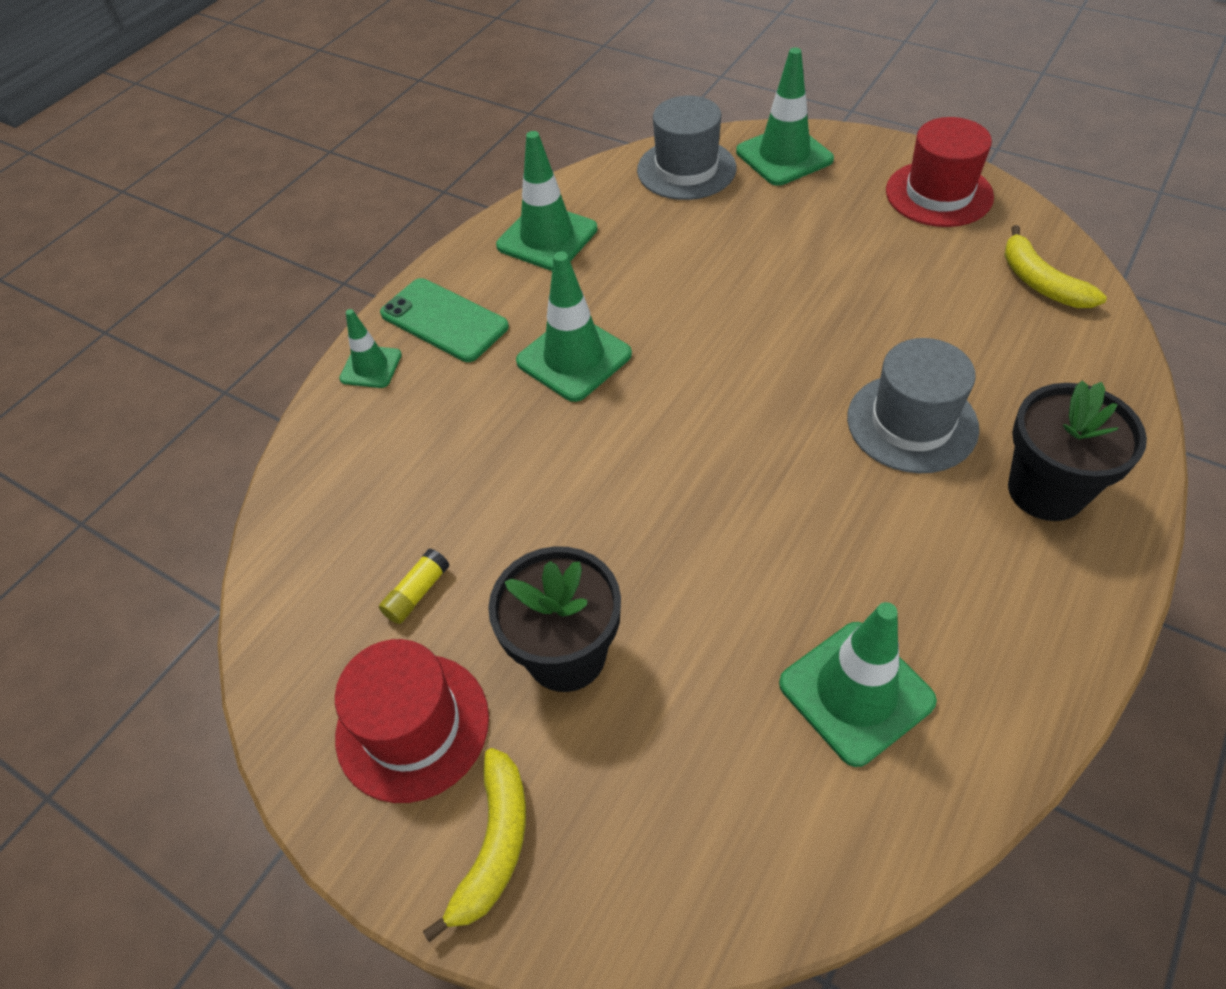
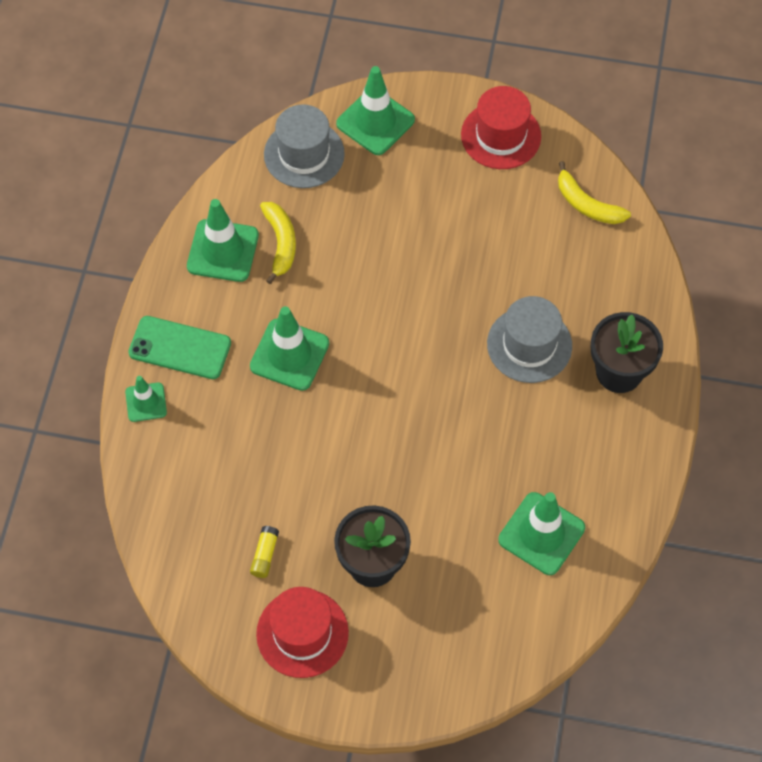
camera: 25 degrees left, 10 degrees up
(494, 844) = (377, 678): yellow banana -> yellow banana (280, 243)

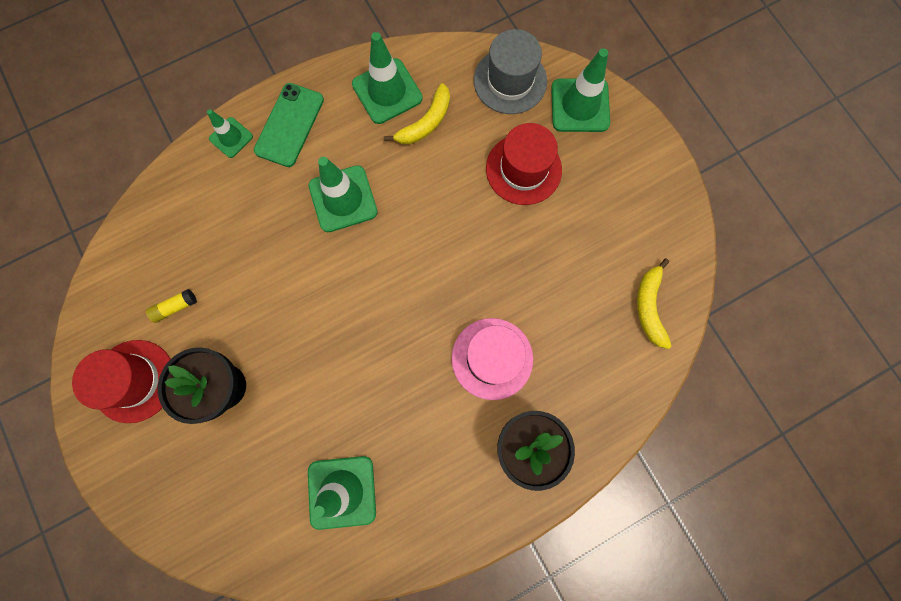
camera: 50 degrees right, 15 degrees up
(180, 348) = (289, 125): green phone -> green phone turned 45 degrees clockwise
(501, 135) = (650, 199): red hat -> red hat (523, 169)
(529, 345) = (492, 358): grey hat -> pink hat

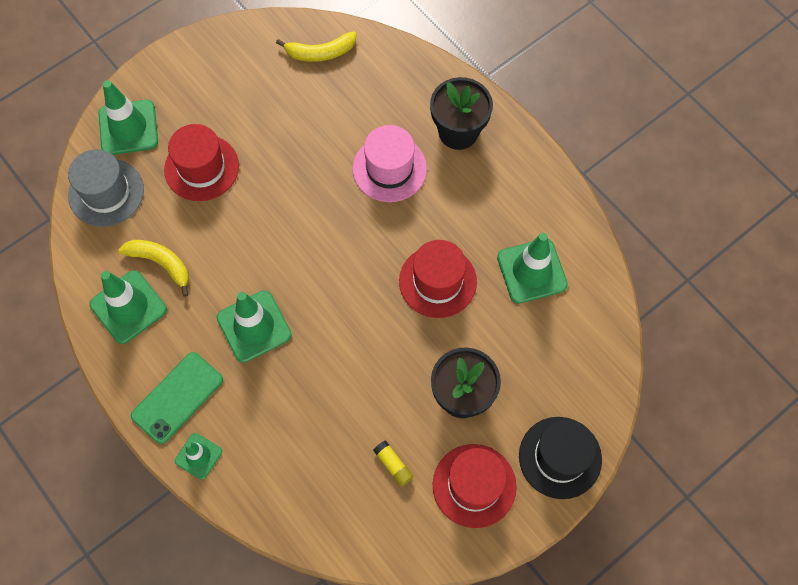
camera: 100 degrees left, 10 degrees down
(136, 474) = (560, 457): none -> black hat
(289, 125) = (177, 397): green phone -> green phone turned 60 degrees counterclockwise
(351, 386) = (437, 281): none -> red hat

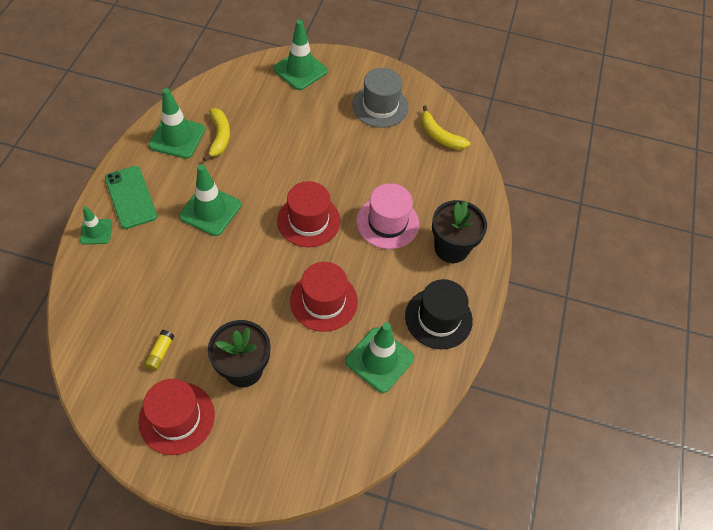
camera: 50 degrees right, 10 degrees down
(106, 192) = (247, 84): grey hat -> grey hat (380, 106)
(177, 397) = (131, 197): green phone -> green phone turned 60 degrees clockwise
(201, 168) = (302, 120): red hat -> red hat (308, 221)
(560, 457) = (238, 469): black hat -> black hat (438, 318)

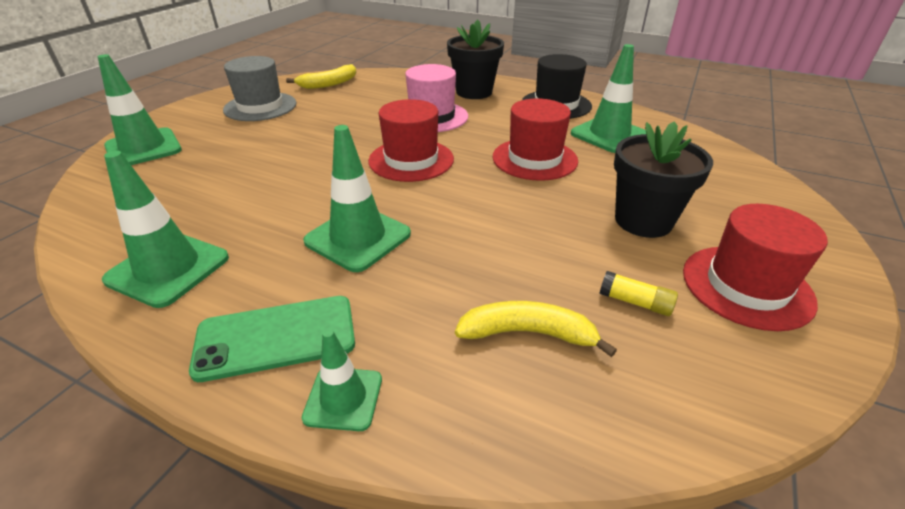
camera: 75 degrees left, 20 degrees down
(219, 137) = (208, 222): yellow banana -> yellow banana (527, 333)

